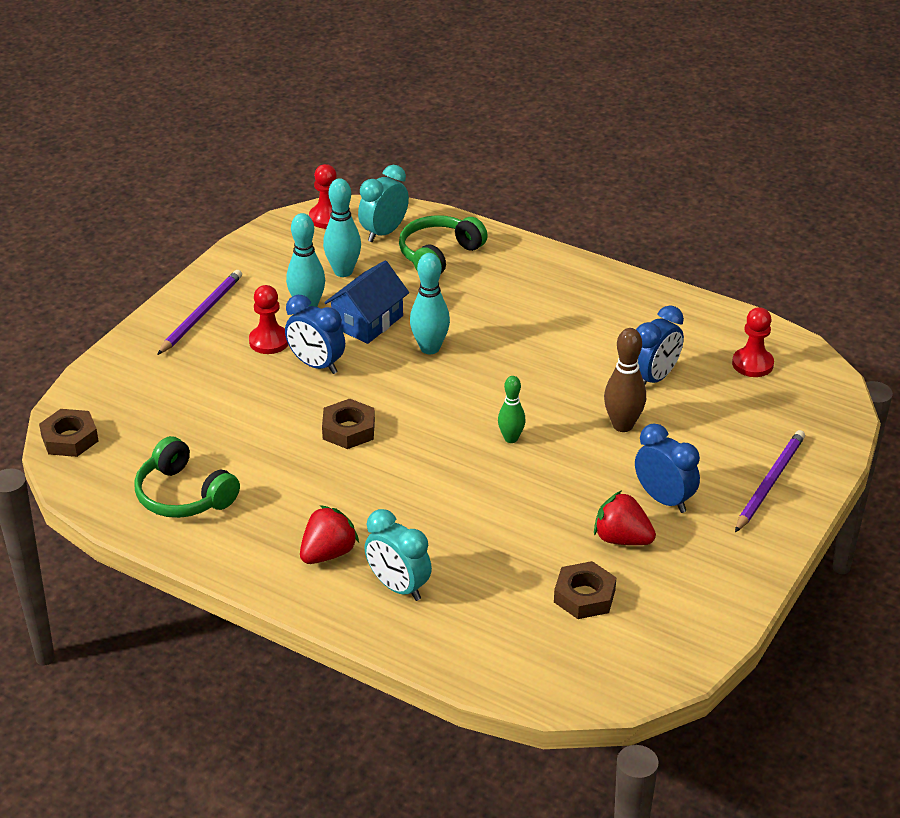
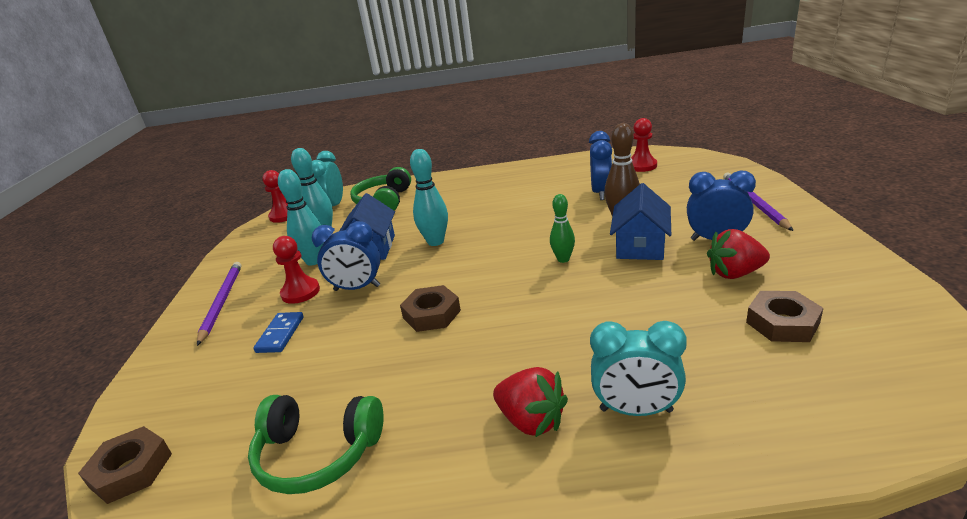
camera: 30 degrees left, 10 degrees down
(224, 380) = (280, 334): none -> blue domino
(328, 553) = (531, 420): red strawberry -> red strawberry turned 120 degrees clockwise
(593, 464) = (640, 245): none -> blue house

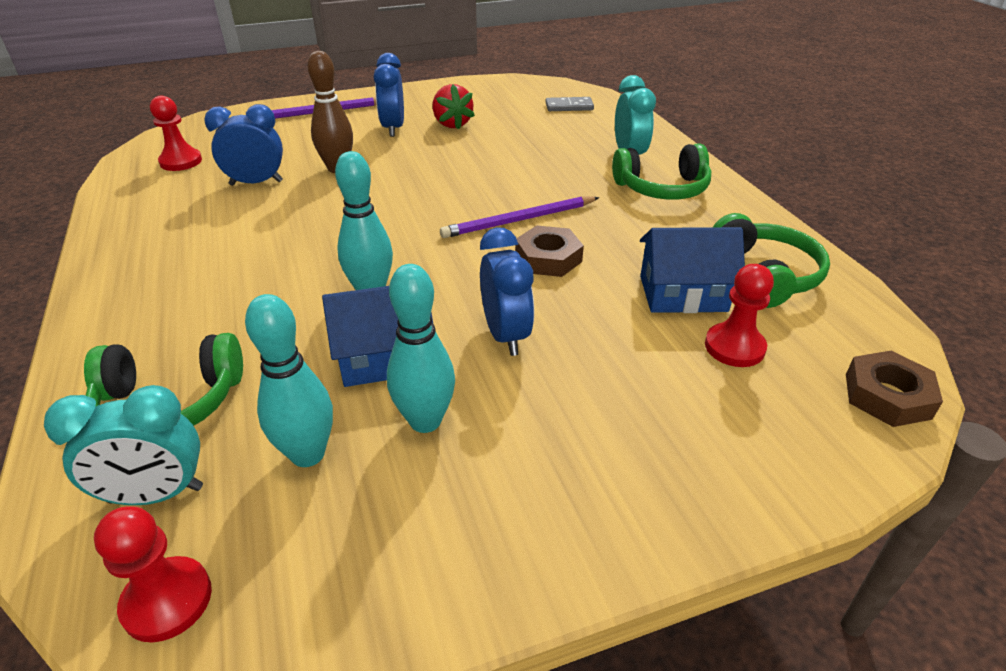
camera: 110 degrees left, 10 degrees up
(222, 302) = (579, 502): purple pencil -> purple pencil (519, 220)
(280, 334) = (630, 373): blue domino -> none
(300, 292) = (527, 396): red pawn -> red pawn (734, 347)
(531, 420) = (662, 188): red strawberry -> green headphones
(563, 259) = (426, 194): green bowling pin -> none
(640, 245) = (400, 158): blue house -> blue house (683, 294)
(782, 323) = (516, 114): brown nut -> none
(830, 378) = (569, 107): none -> grey domino

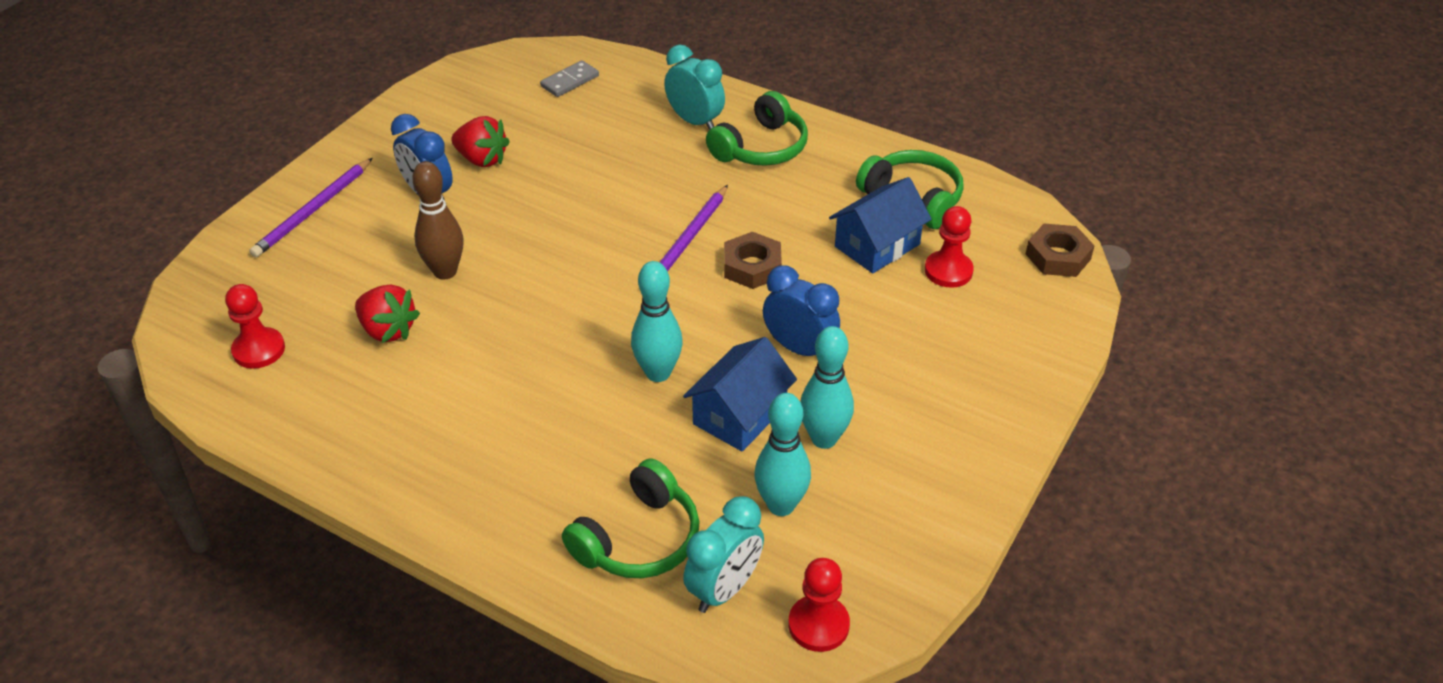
camera: 40 degrees left, 5 degrees up
(256, 183) = (388, 330): blue clock -> red strawberry

